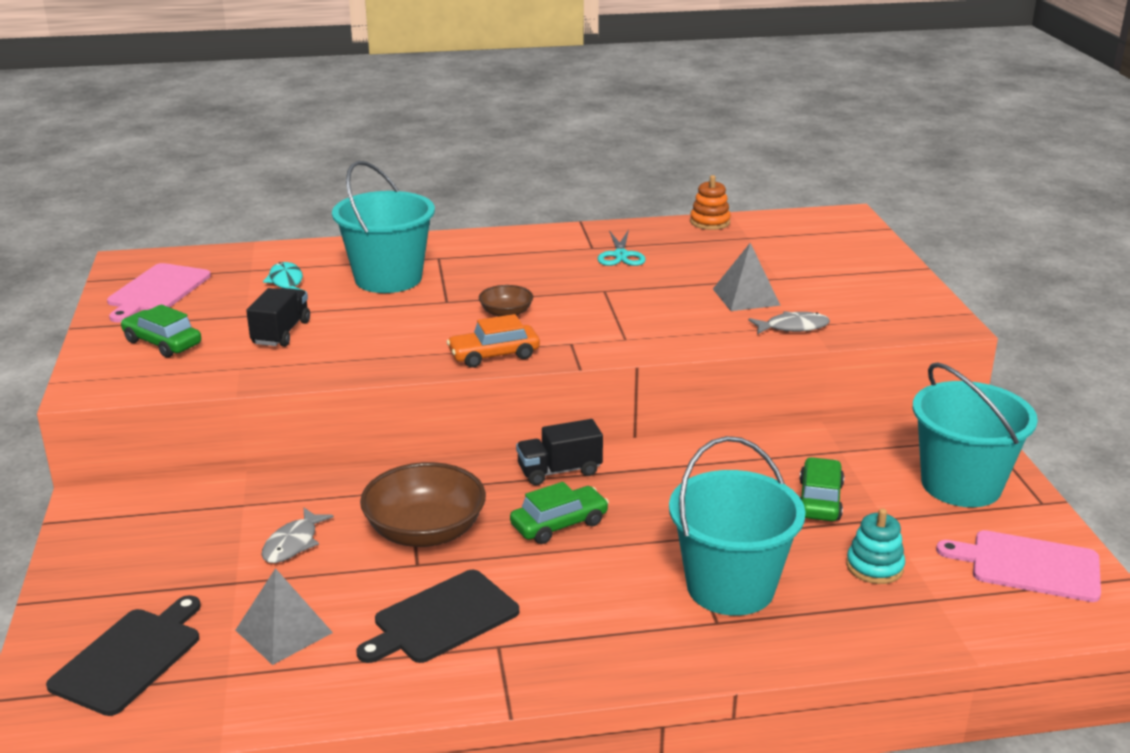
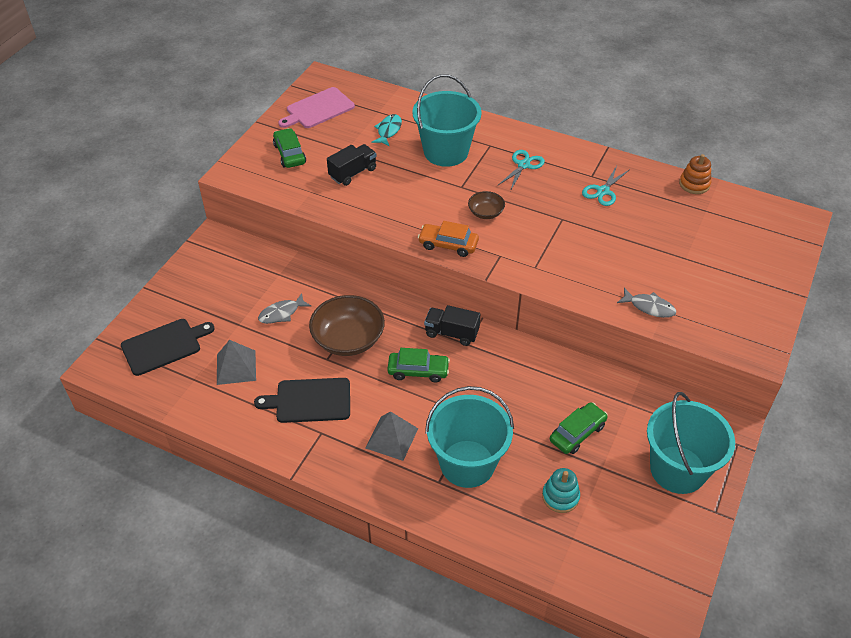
camera: 35 degrees right, 20 degrees up
(501, 262) = (523, 165): none -> turquoise scissors
(746, 297) = (646, 265): grey pyramid -> grey pyramid (391, 438)
(1029, 566) = (654, 550): pink cutting board -> none

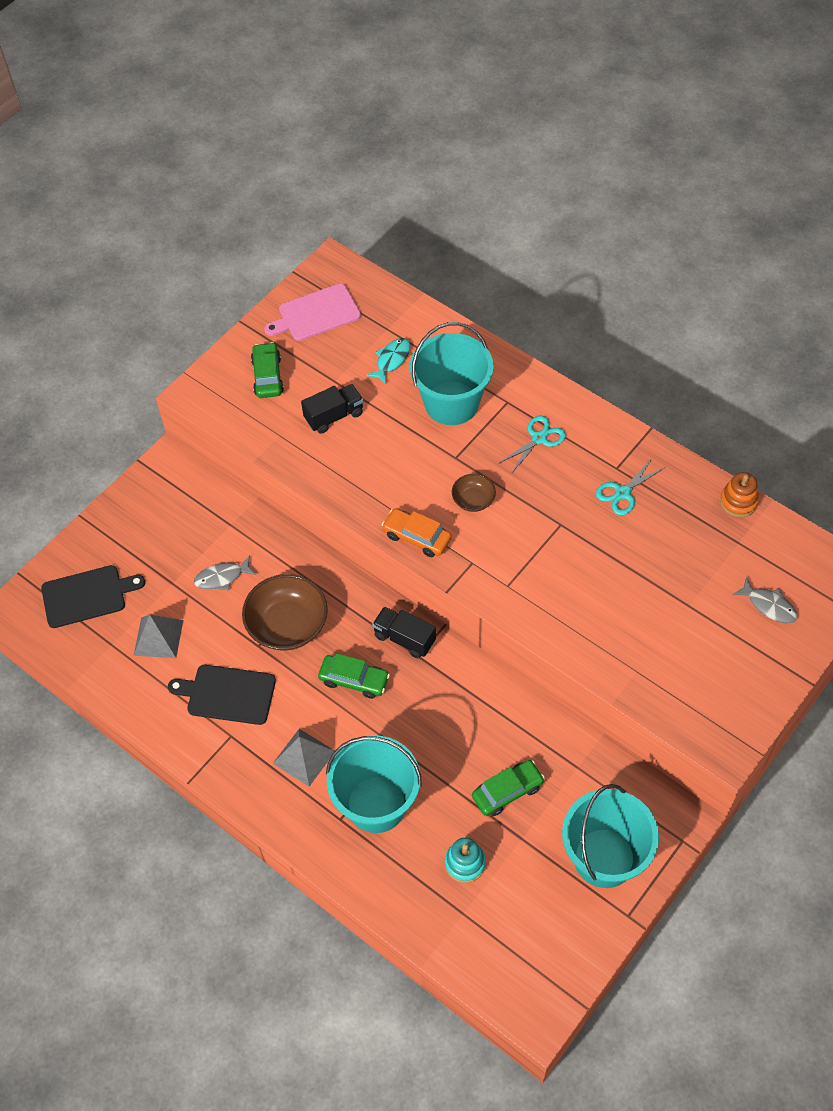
camera: 15 degrees right, 10 degrees up
(649, 307) = (622, 663): grey fish -> grey fish (769, 605)

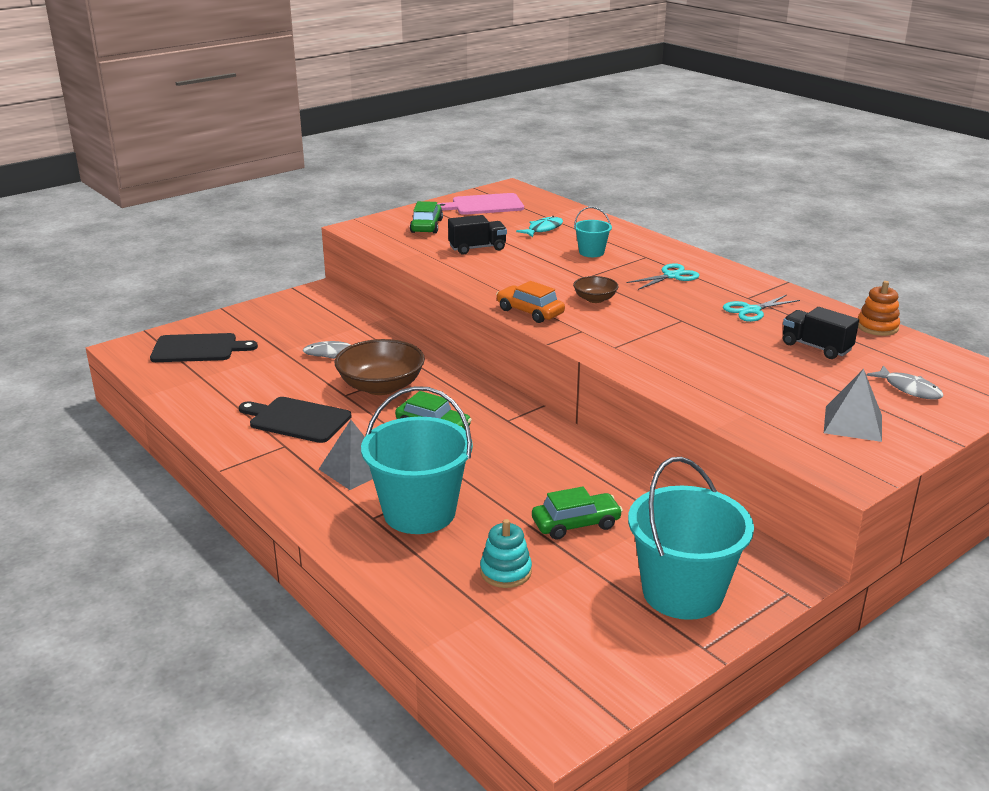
camera: 10 degrees right, 30 degrees down
(158, 637) = (249, 378): grey pyramid -> grey pyramid (853, 423)
(404, 638) = (498, 408): black truck -> black truck (816, 347)
(451, 403) = (591, 252): turquoise bucket -> turquoise bucket, size x0.48

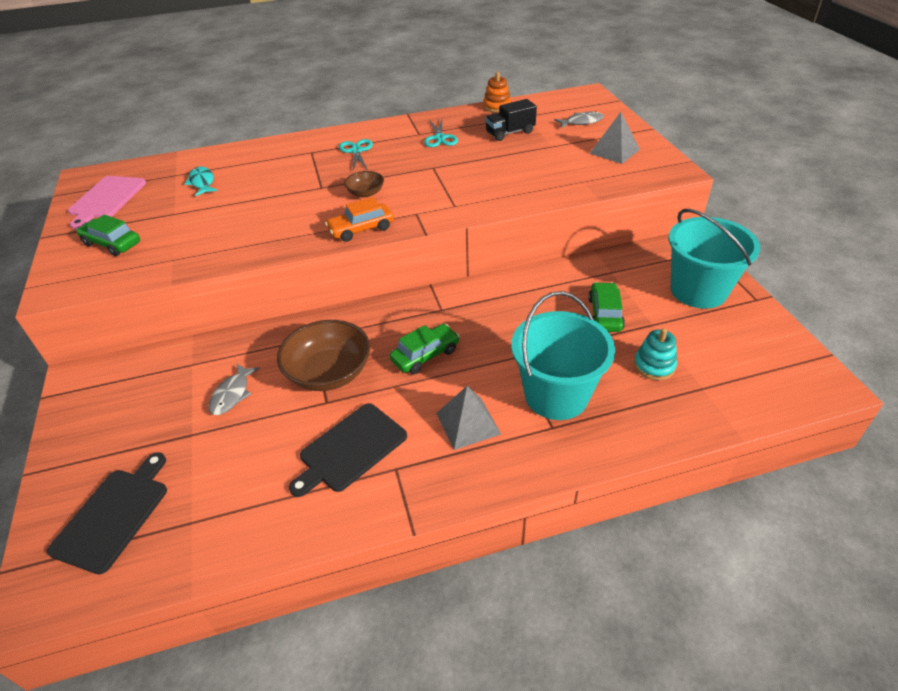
camera: 65 degrees left, 15 degrees up
(477, 248) = (201, 226): black truck -> none
(591, 252) = (277, 172): turquoise bucket -> none

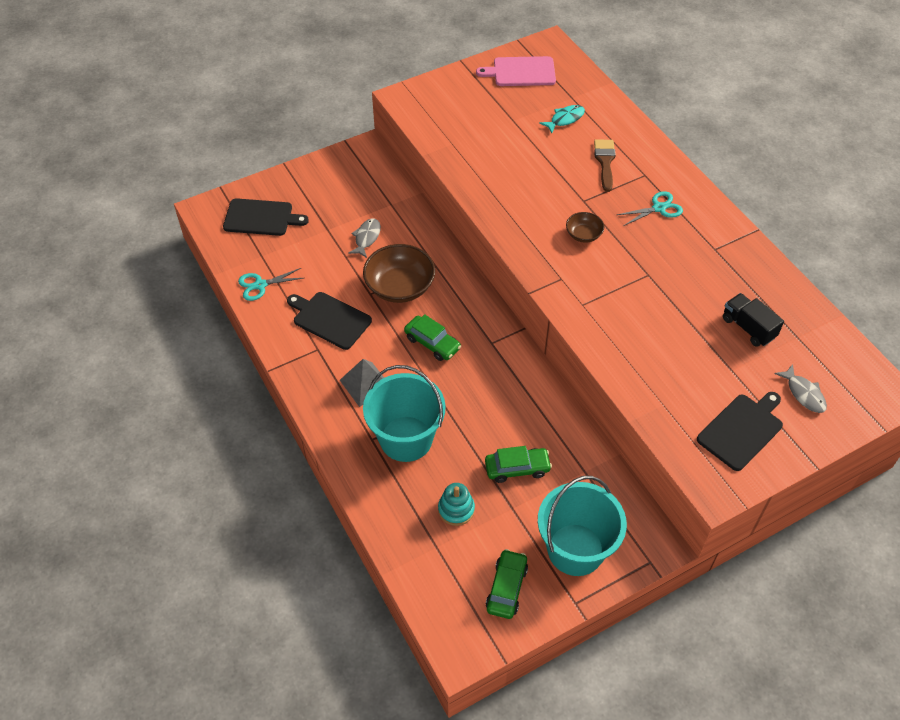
camera: 75 degrees right, 10 degrees up
(112, 243) = (463, 102): green car -> green car (506, 588)
(232, 394) = (366, 238): grey fish -> grey fish turned 105 degrees clockwise
(279, 169) = (605, 162): none -> brown brush
(361, 229) = (525, 246): orange car -> none
(440, 138) = (712, 268): turquoise scissors -> turquoise scissors (260, 285)
(497, 106) = (811, 306): orange stacking toy -> none
(614, 151) = (741, 430): grey pyramid -> black cutting board

